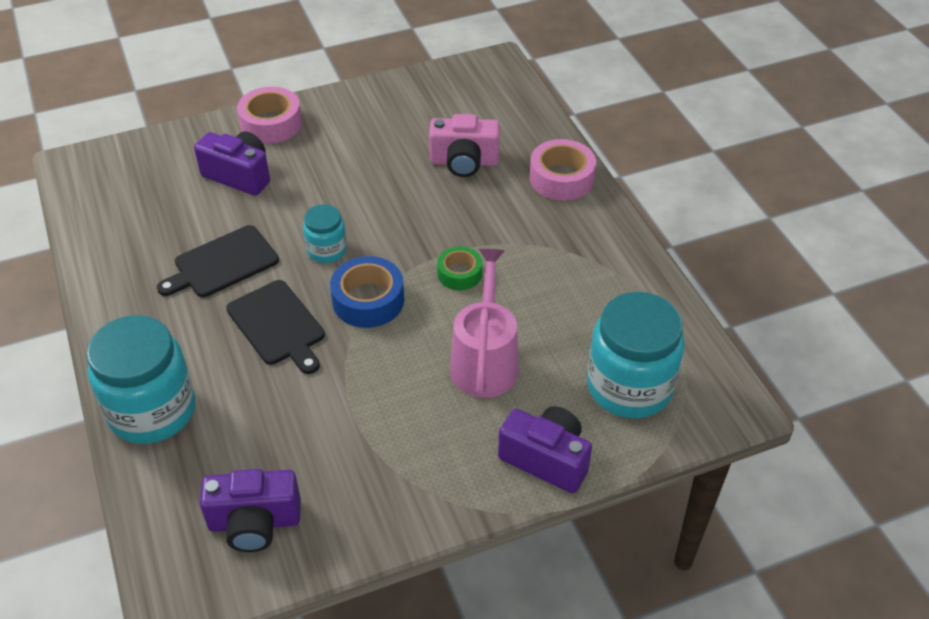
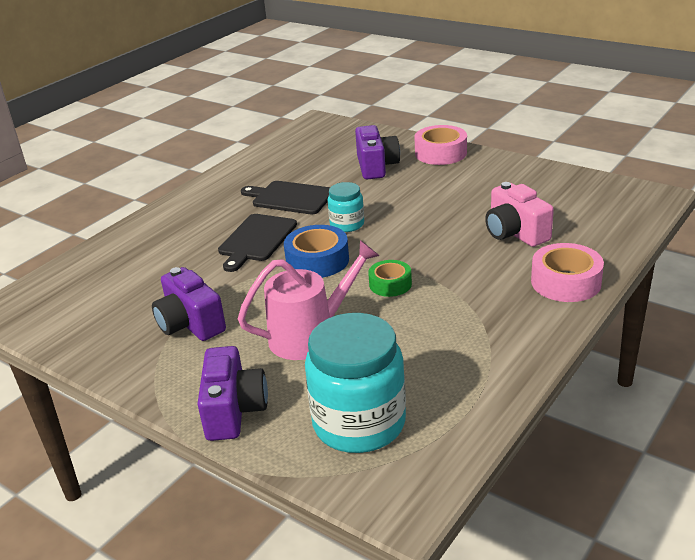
camera: 60 degrees right, 15 degrees down
(152, 410) = (144, 234): turquoise jar -> none
(254, 522) = (79, 309): purple camera -> purple camera (190, 324)

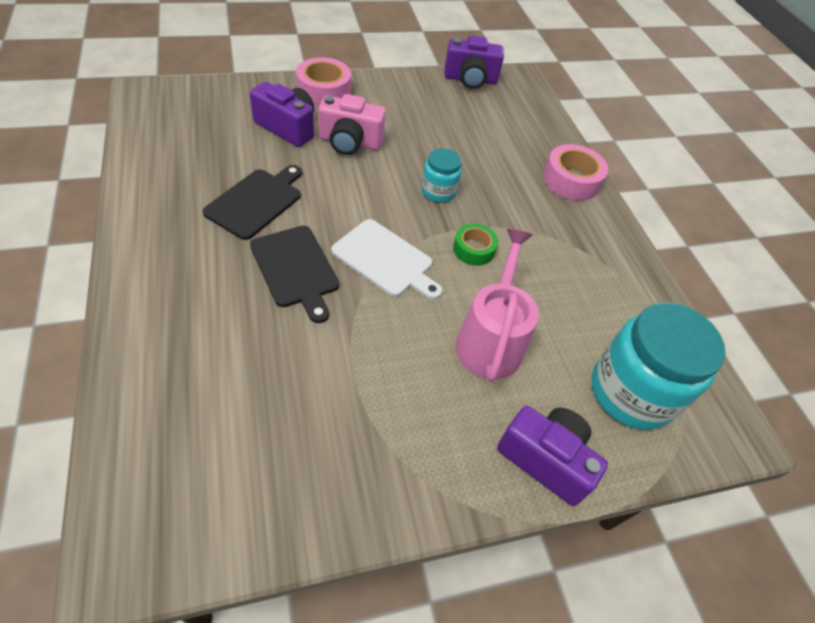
camera: 60 degrees left, 20 degrees up
(190, 324) = (378, 405): purple camera -> purple camera (470, 79)
(290, 198) = (256, 201): black cutting board -> black cutting board turned 150 degrees clockwise
(317, 260) = (385, 260): blue tape -> white cutting board
(347, 224) = (354, 206): turquoise jar -> turquoise jar (438, 192)
(515, 233) = (486, 151): pink camera -> pink camera (350, 142)

